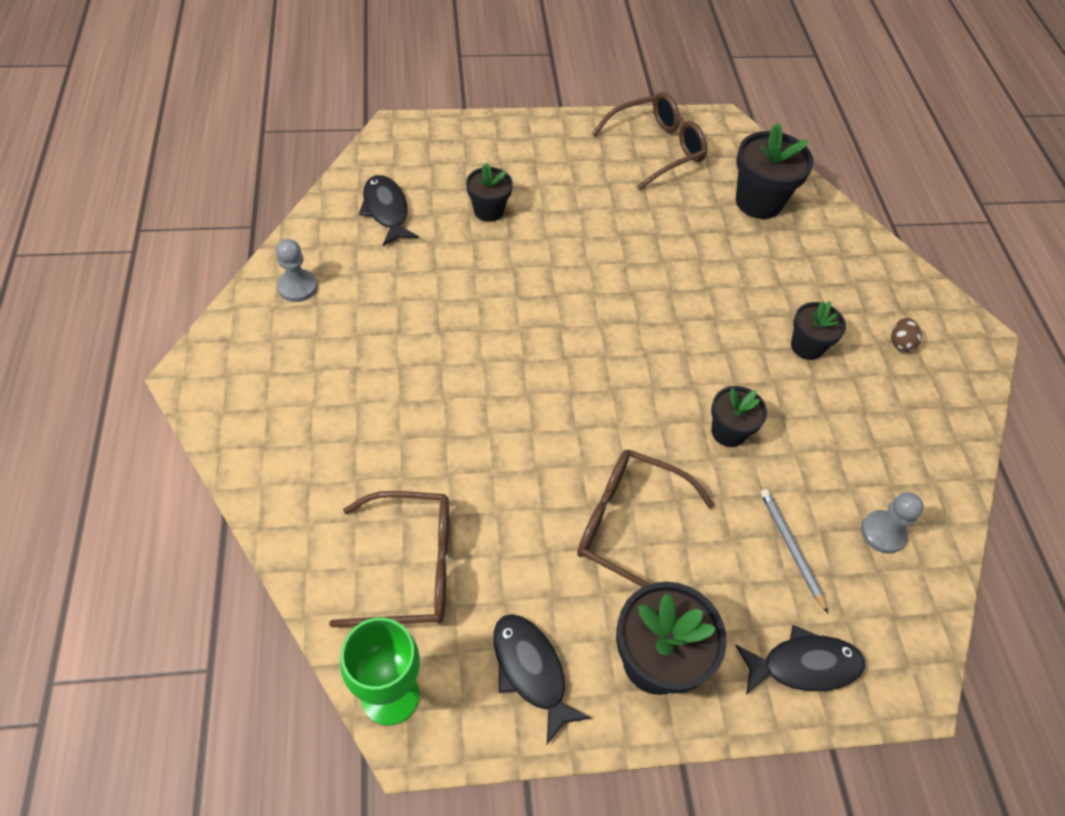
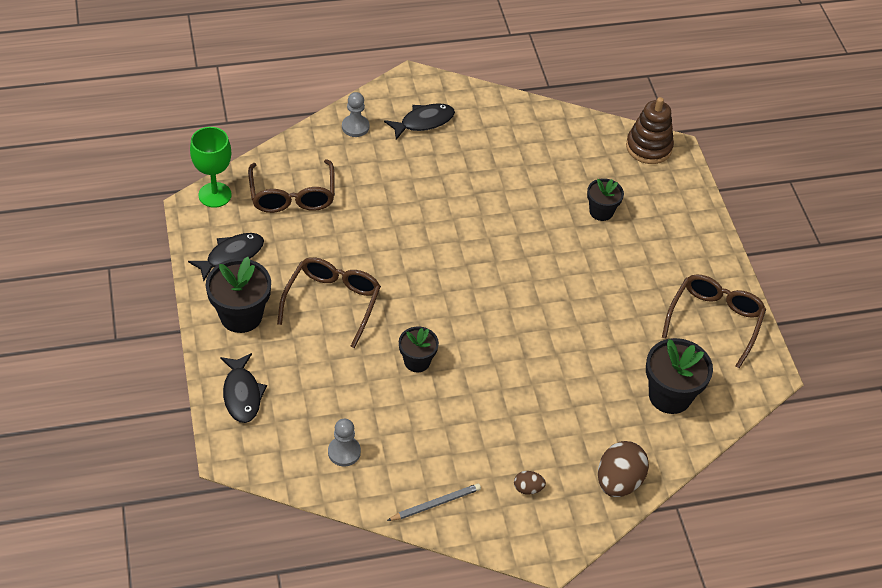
camera: 85 degrees right, 5 degrees down
(297, 287) = (497, 116): grey pawn -> grey pawn (355, 127)
(386, 210) = (583, 153): black fish -> black fish (423, 122)
(389, 151) = (648, 147): none -> brown stacking toy
(656, 148) = (714, 321): brown glasses -> brown glasses turned 120 degrees counterclockwise
(791, 548) = (325, 393): grey pencil -> grey pencil (435, 504)
(807, 346) = (509, 419): black flower pot -> none
(876, 263) = (618, 482): none -> brown egg

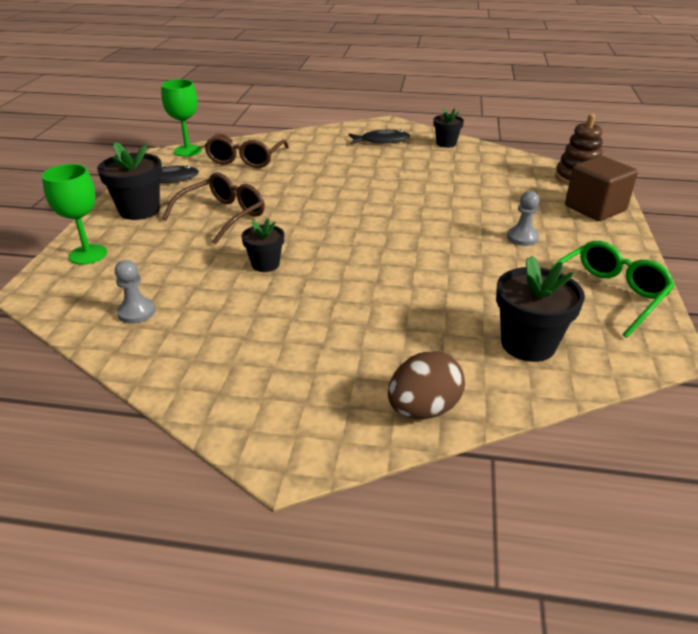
camera: 25 degrees right, 15 degrees down
(242, 394) = (88, 254): black fish -> green goblet
(355, 127) = (325, 136): grey pawn -> grey pawn (522, 238)
(435, 504) = (190, 376): grey pencil -> none
(528, 488) = (306, 388): brown egg -> none
(601, 211) = (512, 205): black flower pot -> black flower pot (446, 143)
(677, 197) = (595, 208): none -> brown cube
(714, 321) = (607, 295): brown glasses -> green glasses

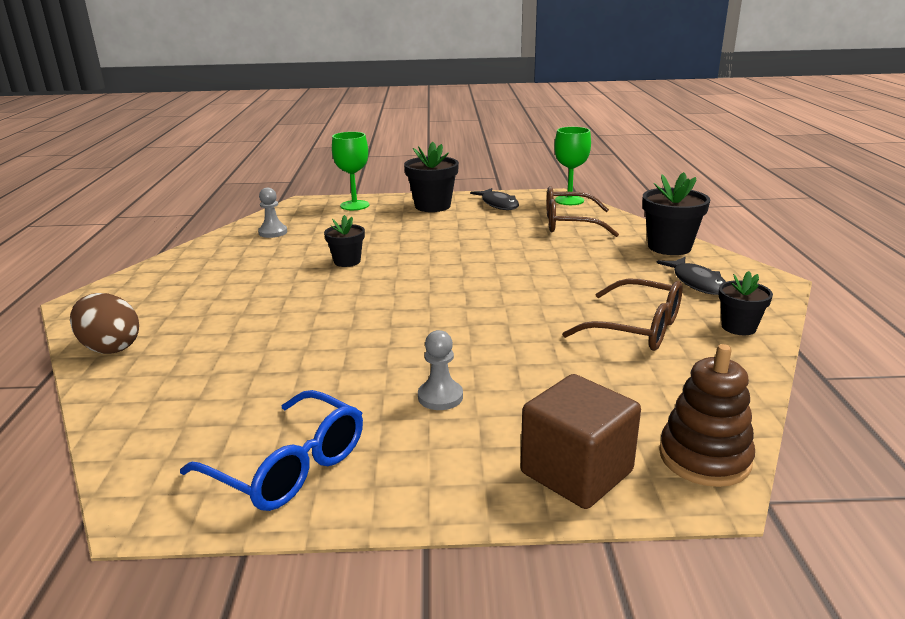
camera: 80 degrees right, 10 degrees down
(222, 216) = (434, 234): brown glasses -> brown glasses (636, 328)
(528, 344) = (189, 400): black flower pot -> black flower pot (669, 247)
(607, 295) = (288, 466): green glasses -> blue glasses

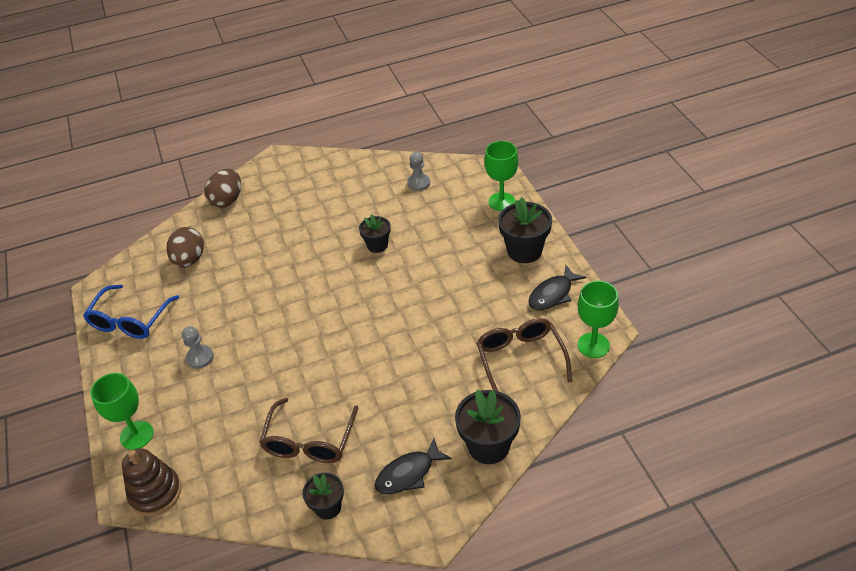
camera: 75 degrees right, 20 degrees up
(206, 391) = (189, 260): none -> brown egg
(576, 472) = (137, 435): brown cube -> green goblet

